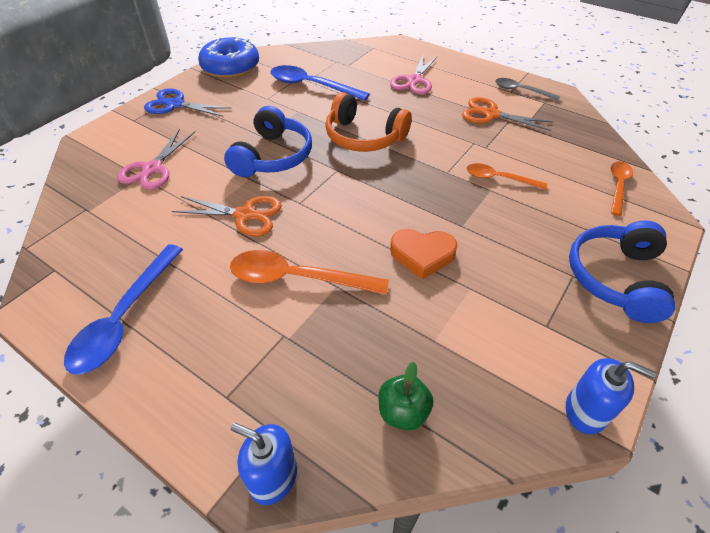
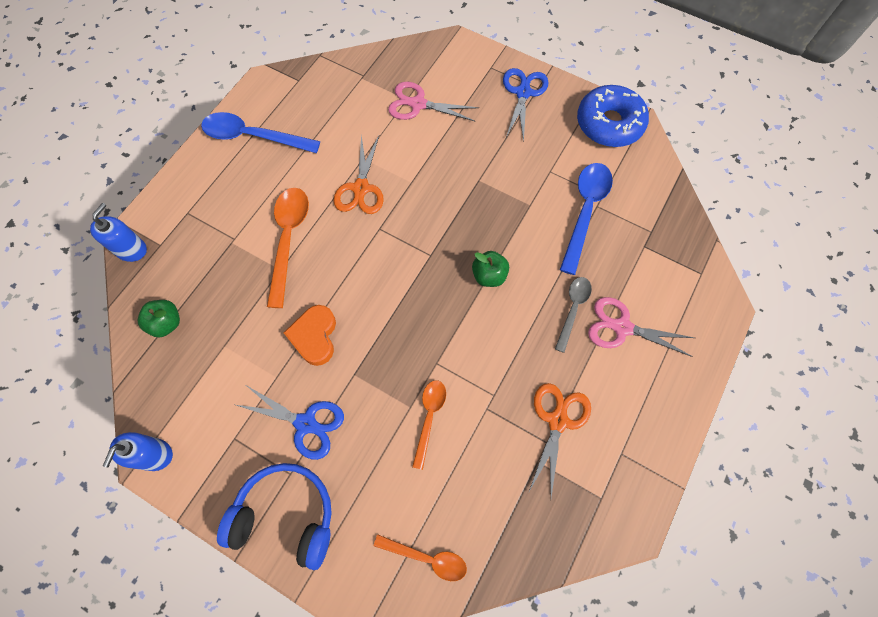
camera: 85 degrees right, 20 degrees up
(273, 156) = (446, 195): blue headphones -> none
(364, 137) = (489, 275): orange headphones -> green apple
(519, 262) = (306, 423): none -> blue scissors
(521, 91) = (625, 469): grey spoon -> grey spoon (573, 309)

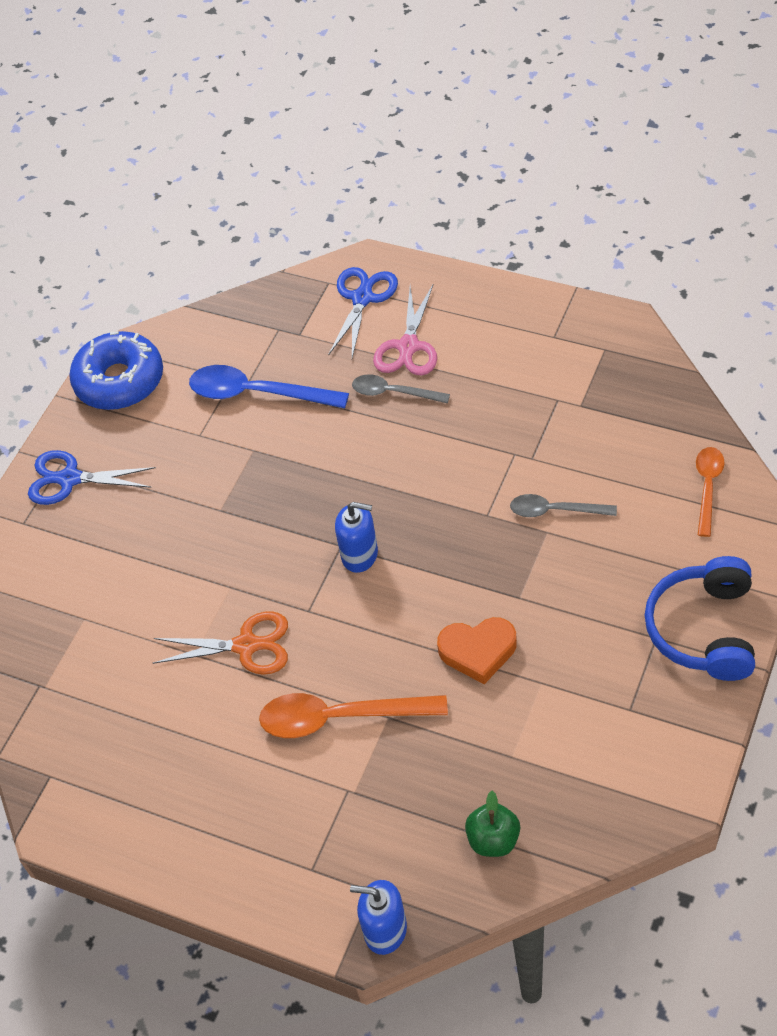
camera: 90 degrees left, 15 degrees down
(155, 455) = (673, 795): blue soap dispenser -> blue soap dispenser (360, 555)
(253, 136) = (164, 813): blue spoon -> none
(306, 423) = (592, 634): blue scissors -> blue scissors (362, 298)
(418, 104) = (94, 602): pink scissors -> none
(429, 417) = (555, 510): orange spoon -> grey spoon
(489, 275) = (361, 479): green apple -> none
(557, 420) = (530, 393): orange scissors -> none

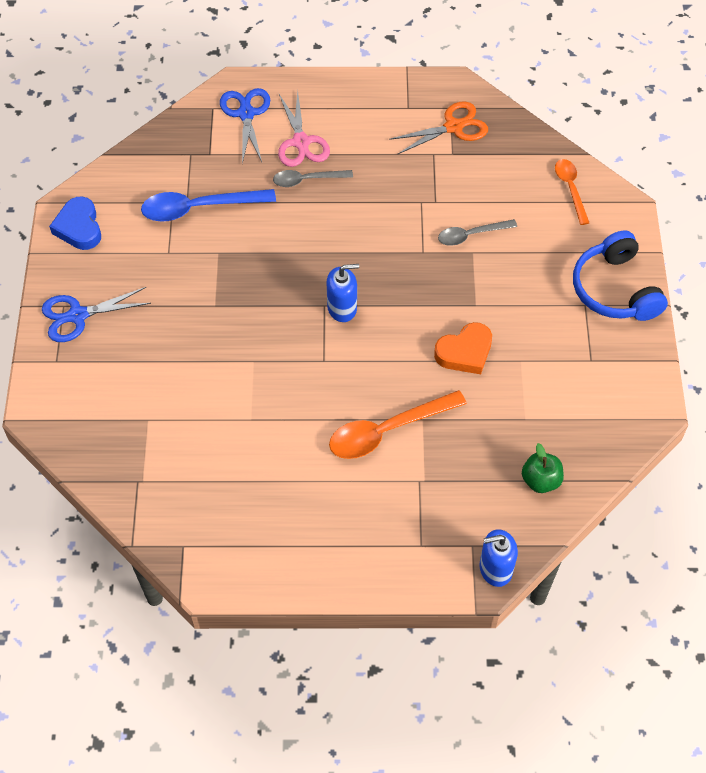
camera: 30 degrees left, 5 degrees up
(119, 381) = (79, 227): blue donut -> blue heart
(246, 645) = (289, 400): orange scissors -> orange scissors (454, 127)

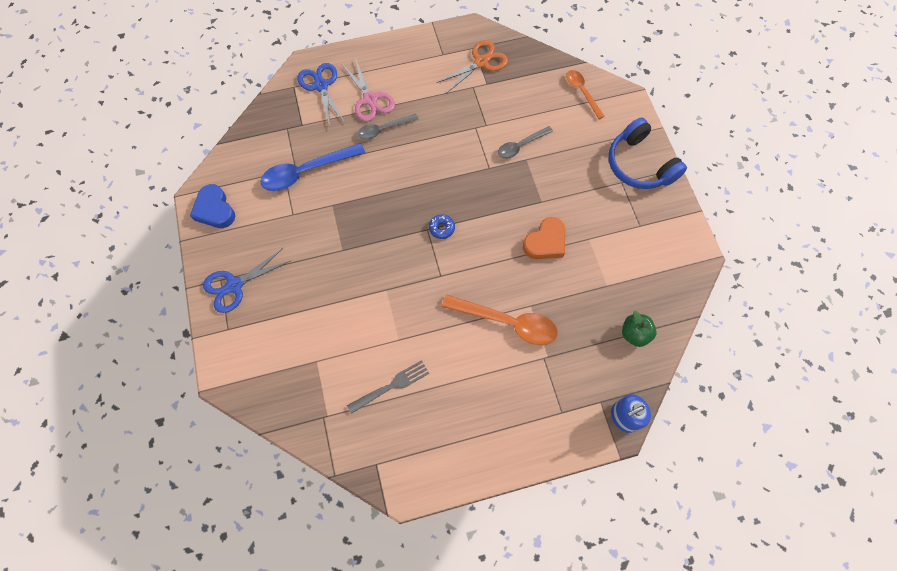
camera: 15 degrees left, 10 degrees up
(227, 467) = (391, 386): none -> grey fork
(342, 308) = (441, 228): blue soap dispenser -> blue donut
(387, 431) = (507, 322): orange spoon -> orange spoon turned 120 degrees counterclockwise

